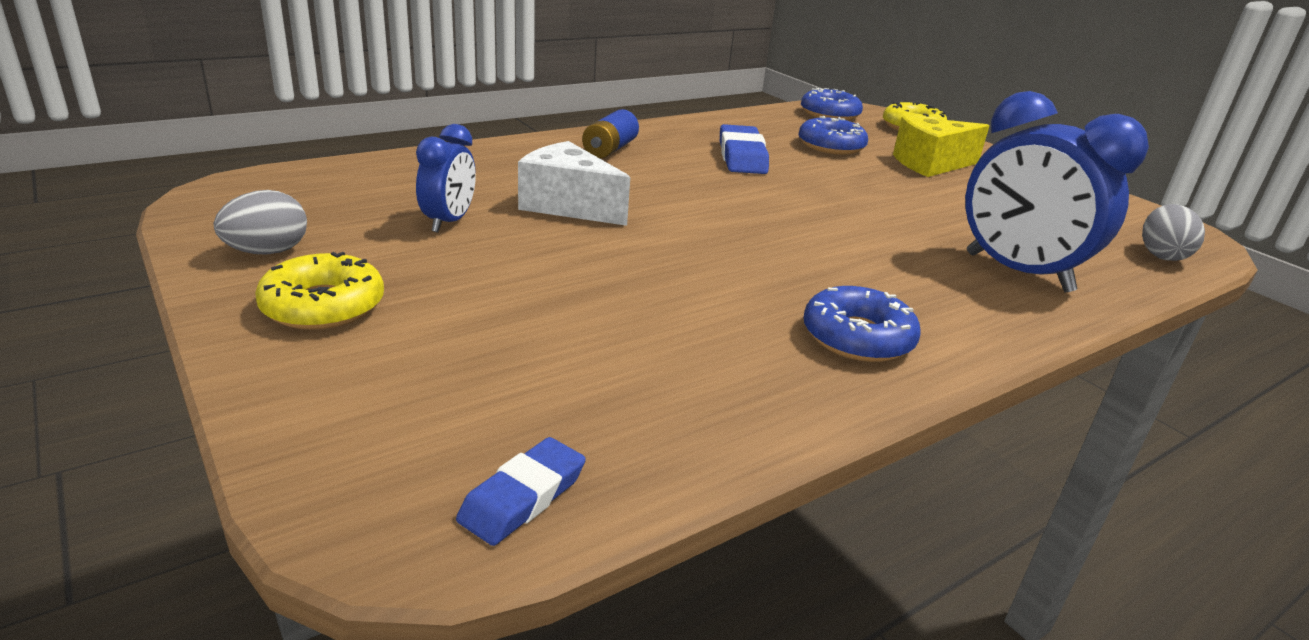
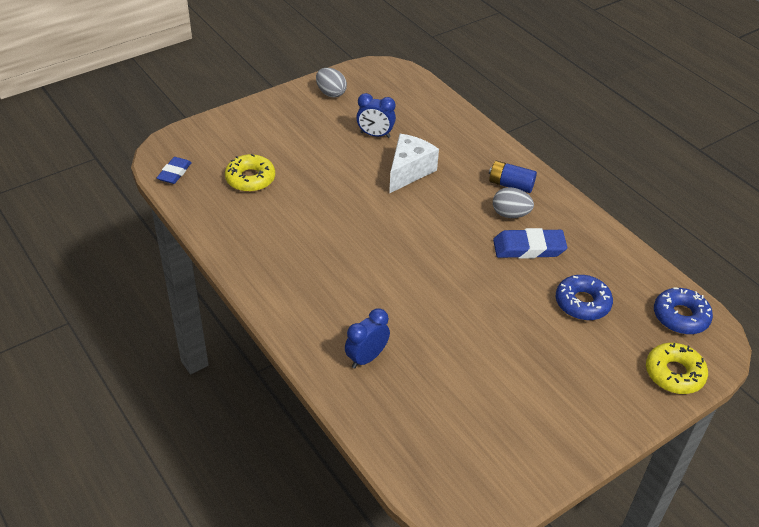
camera: 90 degrees right, 15 degrees up
(323, 306) = (287, 115): yellow donut -> yellow donut (250, 179)
(523, 497) = (174, 173): blue eraser -> blue eraser turned 75 degrees clockwise
(857, 337) = (279, 268): blue donut -> none
(930, 164) = (567, 362): yellow cheese -> none
(1017, 272) = (366, 358): blue clock -> blue clock, size x0.55
(1161, 255) = (416, 461): grey egg -> grey egg (510, 214)

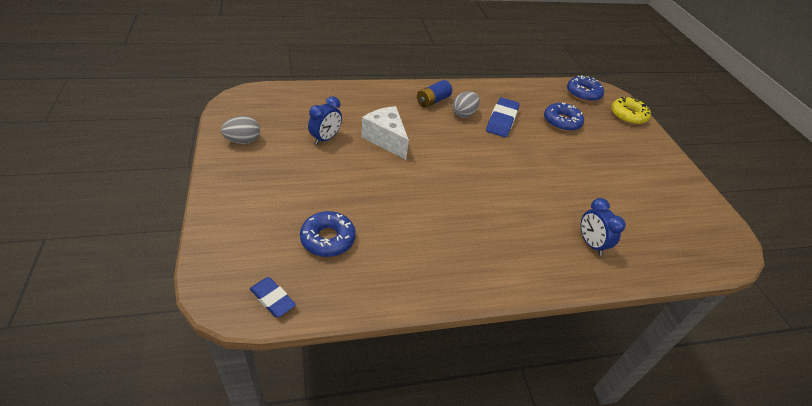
camera: 70 degrees left, 0 degrees up
(250, 179) = (328, 239): yellow donut -> blue donut

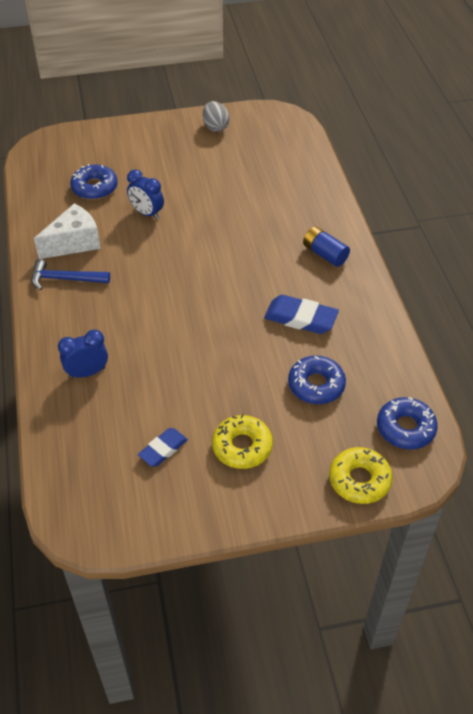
camera: 95 degrees right, 5 degrees up
(272, 299) = (36, 166): blue eraser -> blue eraser (163, 449)
(325, 139) = (229, 175): blue clock -> blue clock (147, 213)
(386, 139) = (237, 217): white cheese -> white cheese (74, 243)
(464, 114) = (305, 282): grey egg -> none
(477, 262) = (65, 279): none -> blue hammer
(626, 159) = (242, 447): none -> yellow donut

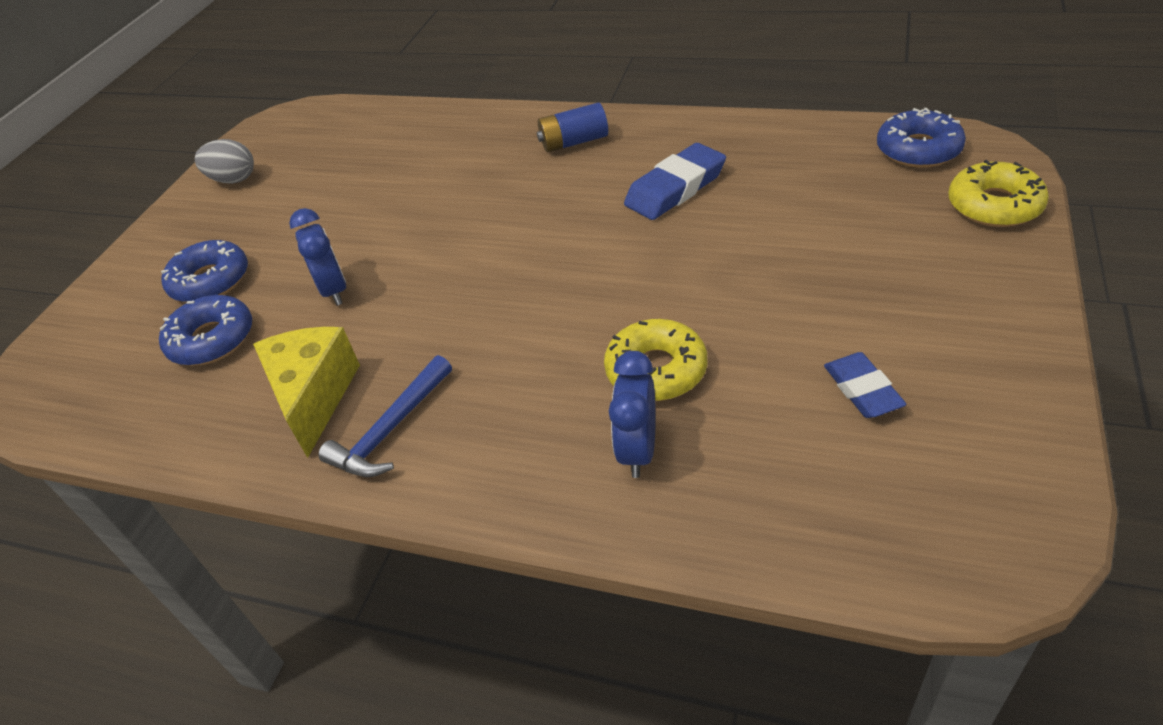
camera: 55 degrees left, 5 degrees down
(74, 243) = (314, 397): white cheese -> yellow cheese
(147, 213) = (334, 290): blue clock -> blue clock turned 90 degrees counterclockwise
(242, 447) = (892, 299): yellow donut -> yellow donut (656, 370)
(316, 385) = (807, 203): blue donut -> blue donut (210, 281)

